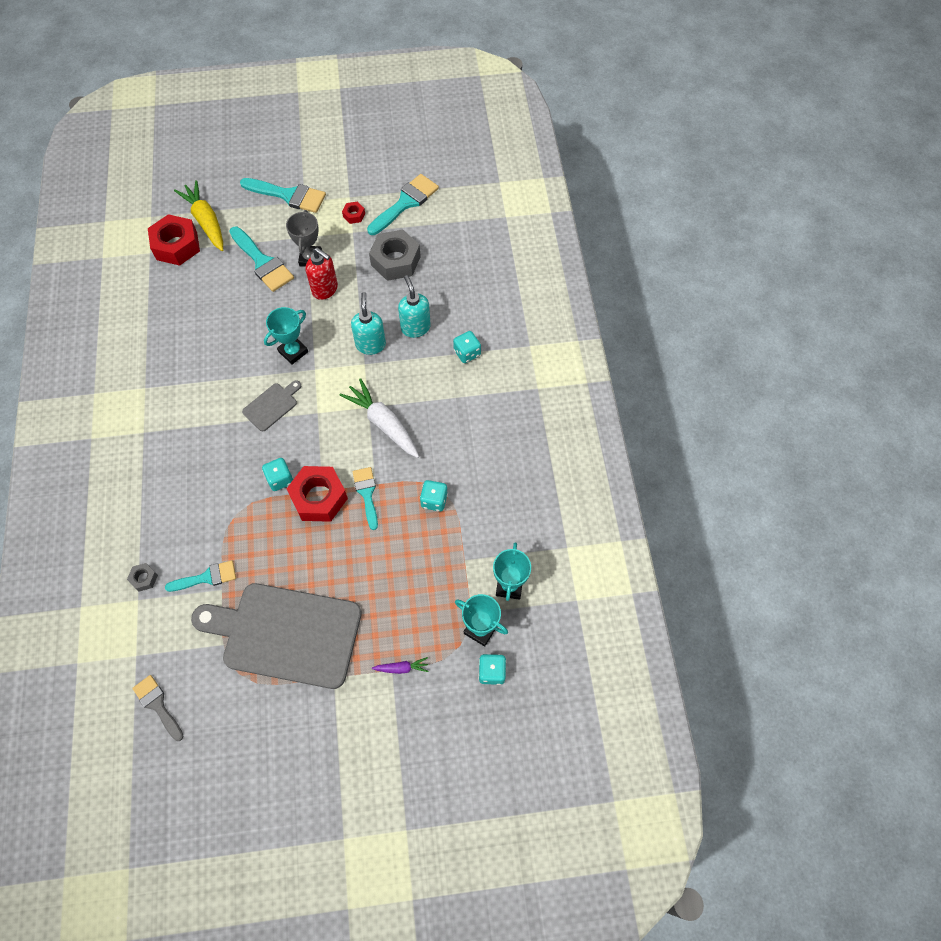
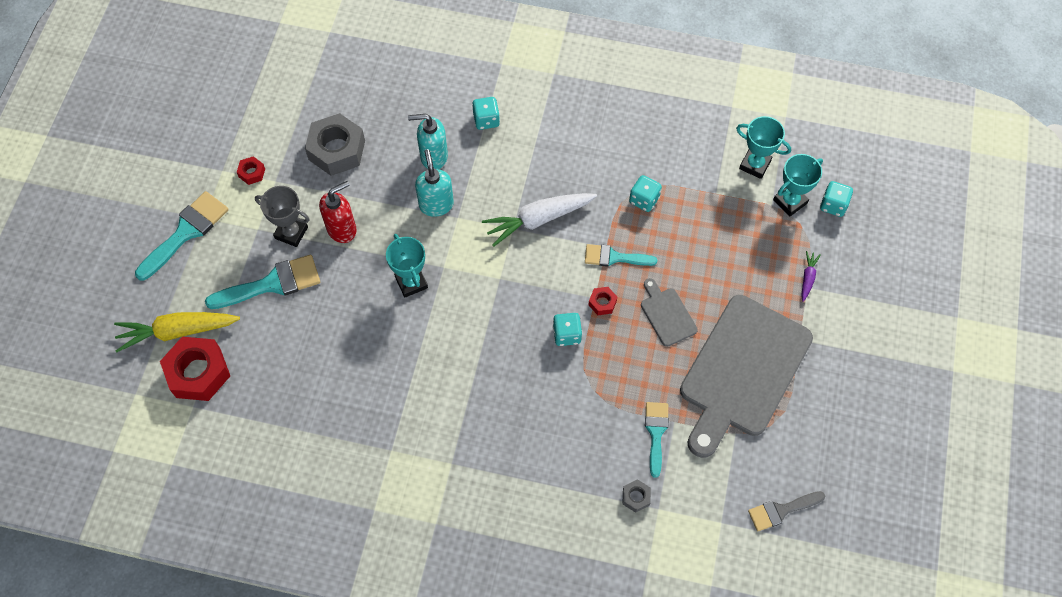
camera: 70 degrees left, 0 degrees up
(272, 405) = (472, 321): grey cutting board -> grey cutting board (667, 314)
(319, 497) = (602, 303): red nut -> red nut, size x0.46
(370, 344) = (436, 204): turquoise soap dispenser -> turquoise soap dispenser turned 60 degrees clockwise
(405, 203) = (261, 118): turquoise brush -> none

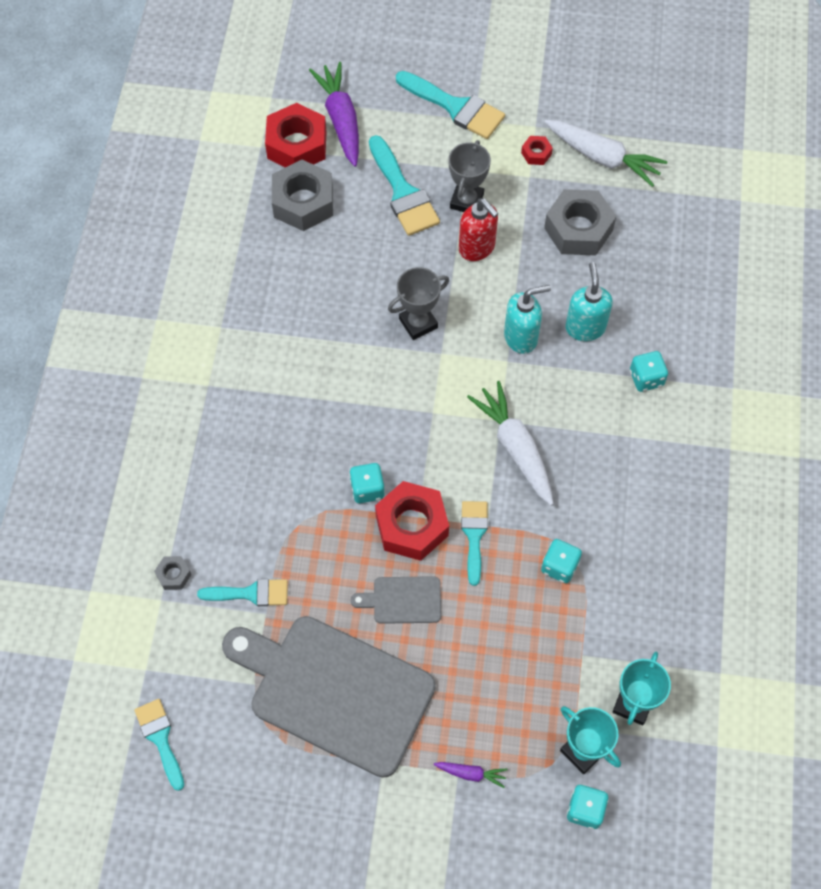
camera: 85 degrees right, 0 degrees up
(177, 331) = (341, 119): yellow carrot -> purple carrot
(266, 370) = (303, 202): none -> grey nut
(267, 123) = (603, 158): none -> white carrot
(411, 282) = (418, 323): turquoise trophy -> grey trophy
(602, 303) = (411, 525): red nut -> red nut, size x2.19
(667, 314) = (403, 600): grey cutting board -> grey cutting board turned 150 degrees counterclockwise
(781, 510) = (160, 739): grey brush -> turquoise brush

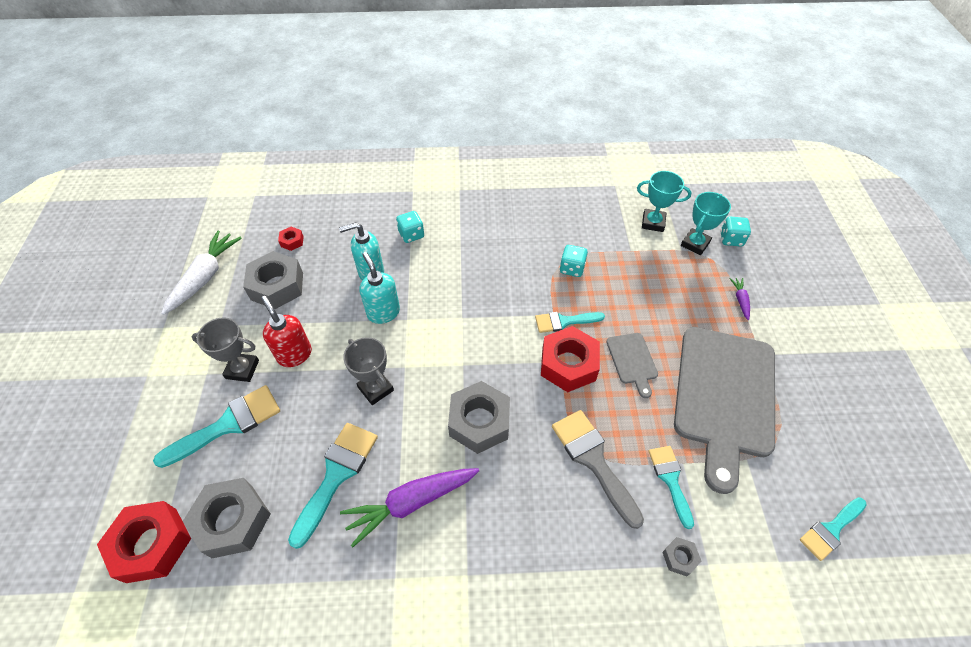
camera: 100 degrees left, 10 degrees down
(289, 522) = (593, 460): none -> grey brush
(341, 119) = (123, 502): purple carrot -> purple carrot (411, 503)
(358, 418) = (479, 422): none -> grey nut
(367, 489) = (545, 402): turquoise dice -> none
(455, 107) = (128, 394): turquoise brush -> turquoise brush (336, 475)
(477, 248) = (294, 354): red soap dispenser -> red soap dispenser turned 75 degrees counterclockwise
(515, 447) = (483, 305): white carrot -> none
(536, 153) = (194, 323): red nut -> red nut (292, 241)

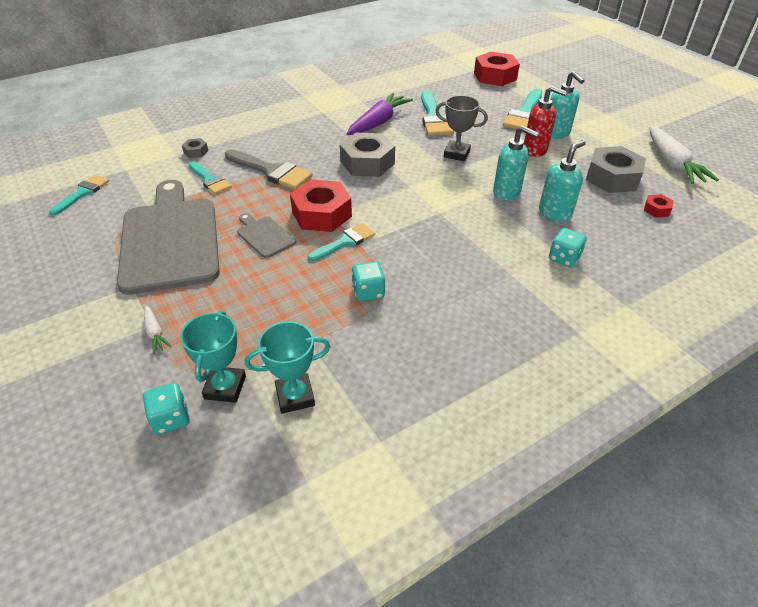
camera: 150 degrees right, 10 degrees down
(232, 521) = (467, 91): grey nut -> none
(242, 369) = (556, 133): grey trophy -> turquoise soap dispenser
(740, 300) = (155, 333): purple carrot -> white carrot

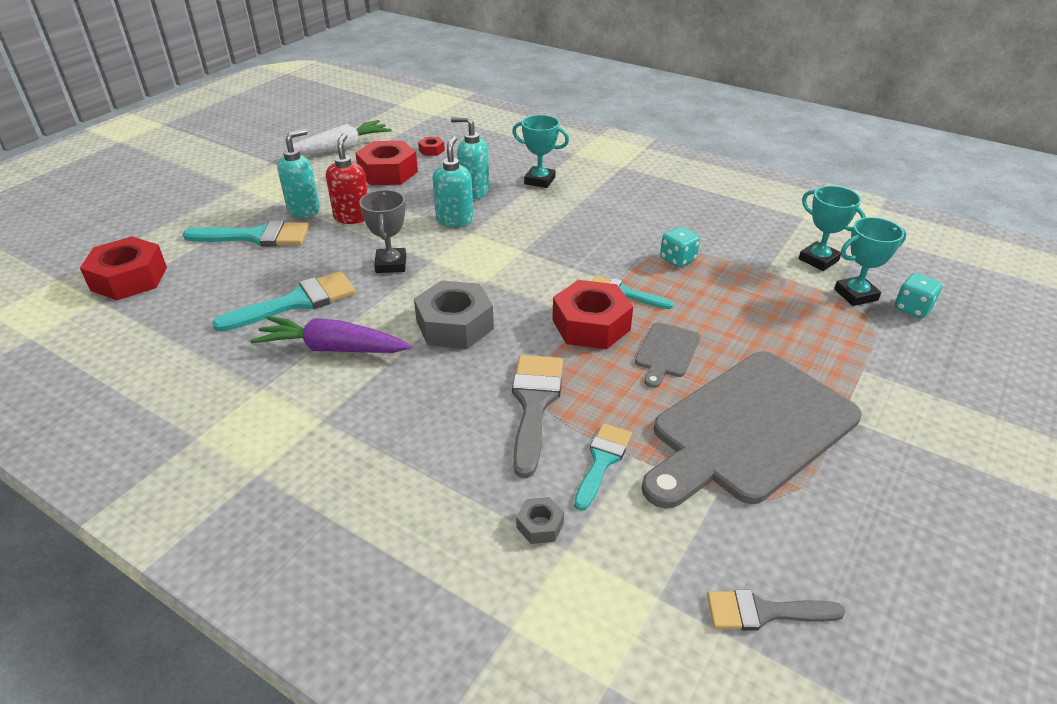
camera: 115 degrees left, 5 degrees down
(82, 193) = (764, 612): turquoise brush -> grey brush
(155, 333) = (866, 362): white carrot -> none
(564, 258) = (539, 180): turquoise dice -> turquoise trophy
(612, 178) = (388, 172): grey nut -> red nut

